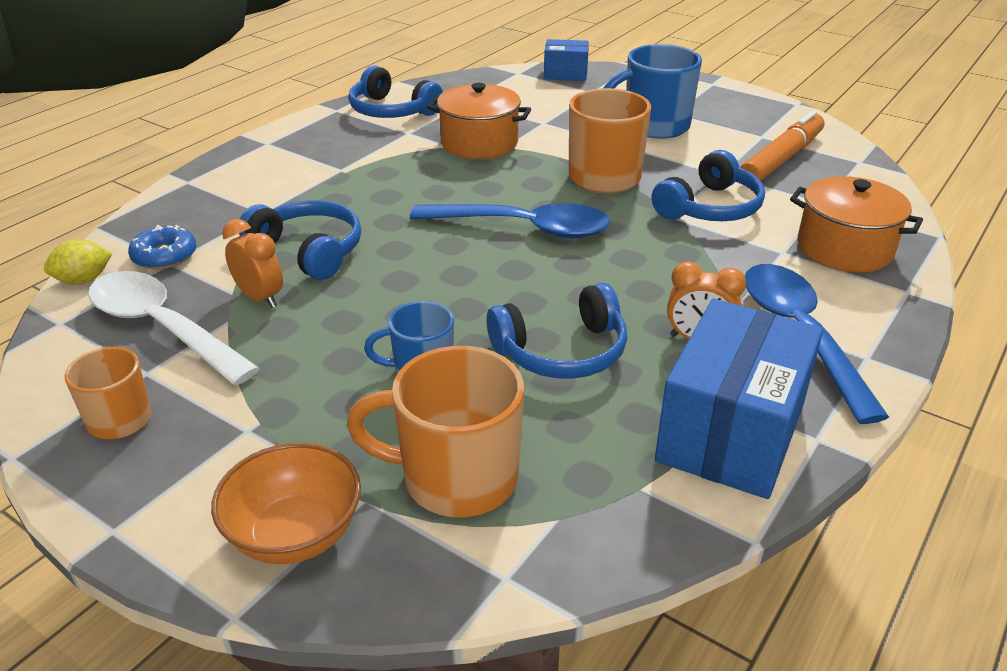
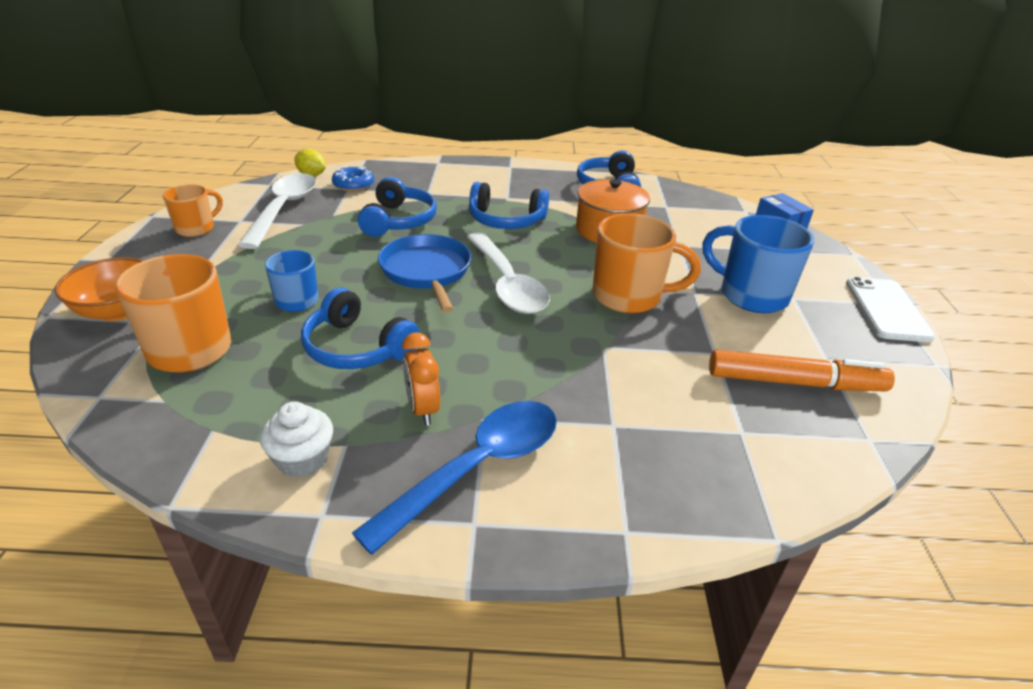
camera: 55 degrees right, 0 degrees up
(260, 298) = (334, 224): orange clock -> none
(449, 266) = (426, 271): none -> blue pan
(524, 228) = (507, 284): blue spoon -> white spoon
(709, 207) = (643, 362): blue headphones -> blue headphones (506, 220)
(719, 88) = (887, 309): none -> white phone
(730, 433) = (302, 459): blue box -> white cupcake
(844, 248) = (663, 466): orange pot -> none

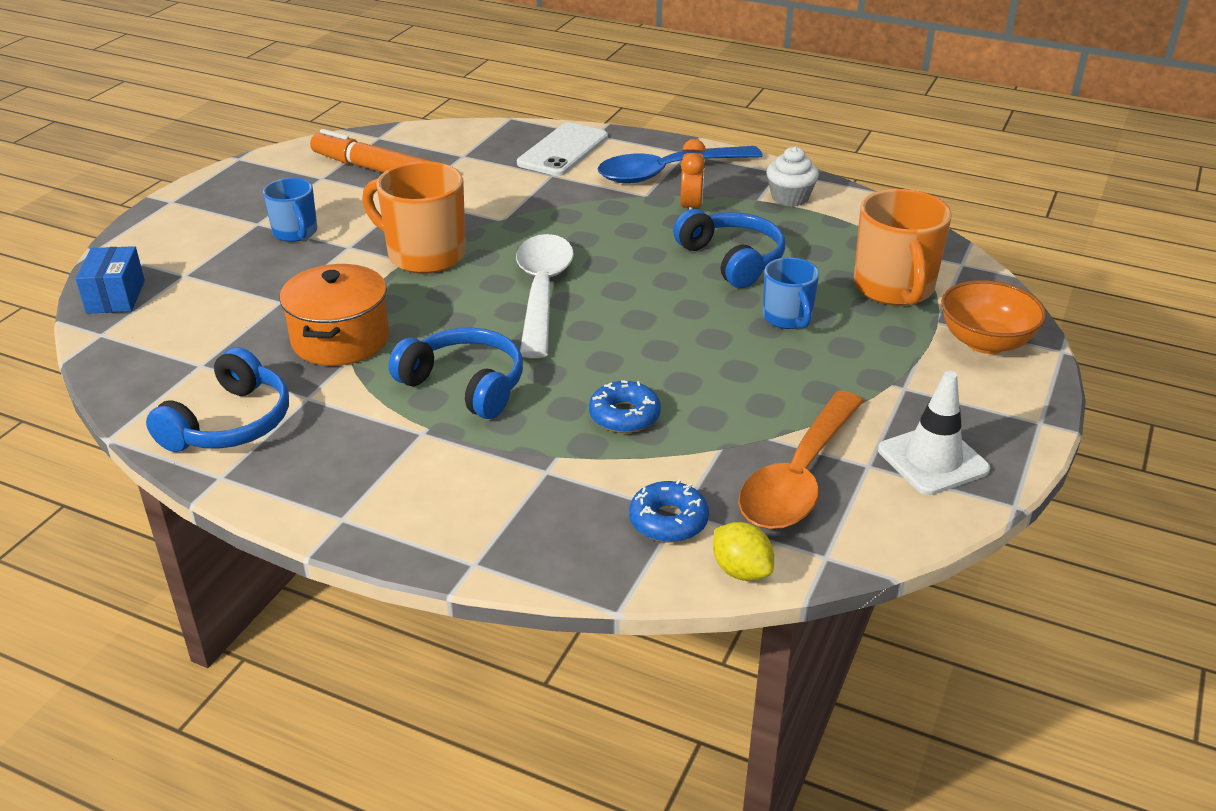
camera: 155 degrees left, 0 degrees up
(196, 228) = (933, 460): orange mug -> white traffic cone
(284, 209) = (799, 477): white spoon -> orange spoon
(398, 221) = (624, 415): blue headphones -> blue donut
(426, 271) = (625, 325): blue pan -> none
(751, 295) = (295, 233): blue mug -> blue mug, size x0.59
(887, 309) = (188, 197): white phone -> white phone (563, 150)

